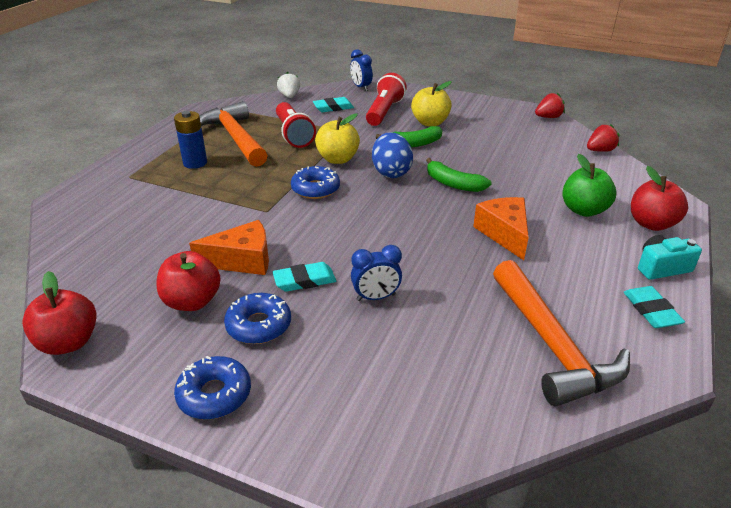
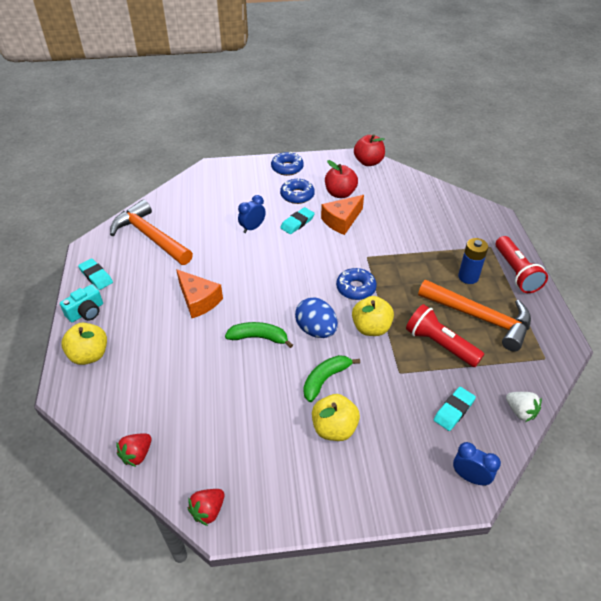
camera: 150 degrees right, 10 degrees up
(384, 112) = (396, 428): red flashlight -> red flashlight (516, 272)
(584, 210) = (144, 349): green apple -> none
(651, 224) = (89, 355): red apple -> yellow apple

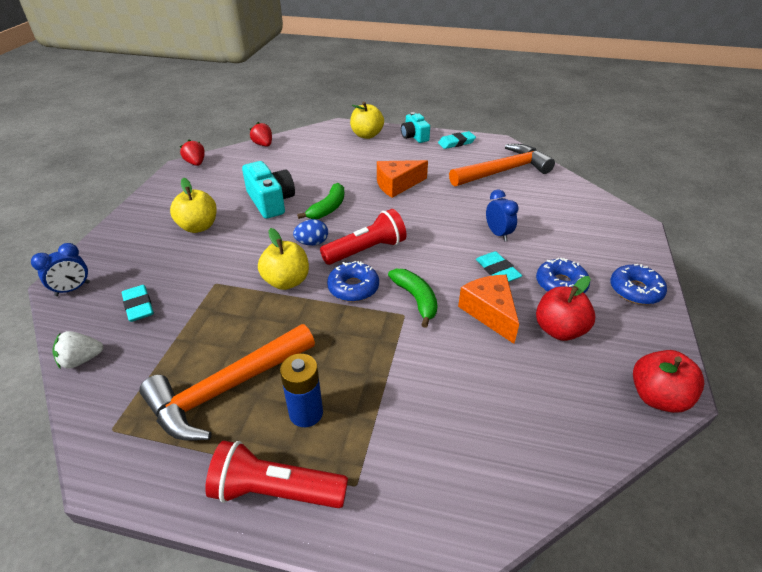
camera: 110 degrees right, 5 degrees down
(265, 387) = (271, 202): none -> turquoise camera
(316, 330) = (312, 243): blue egg -> blue egg, size x0.65
(325, 379) = (250, 234): green banana -> green banana (416, 299)
(440, 344) = (221, 329): red flashlight -> red flashlight (366, 250)

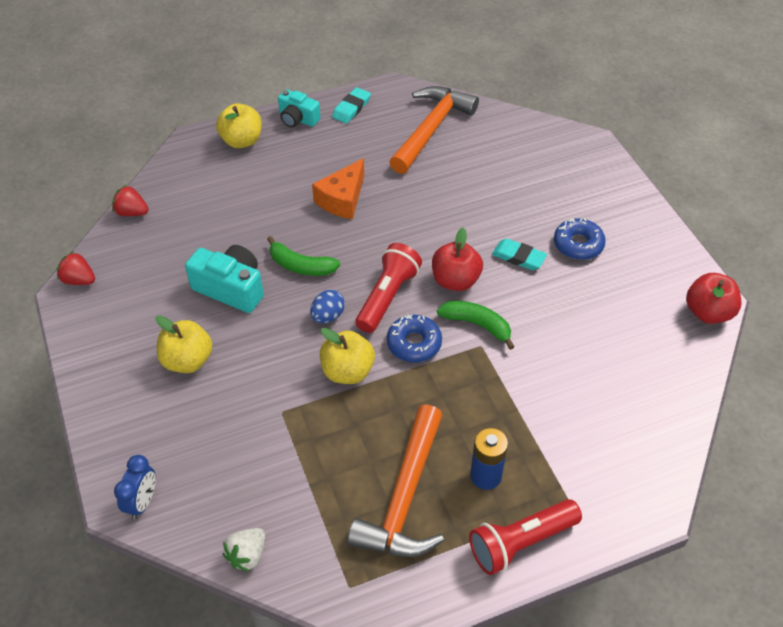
camera: 35 degrees left, 10 degrees up
(138, 306) = (235, 477): turquoise eraser -> none
(328, 208) = (301, 266): green banana -> green banana turned 120 degrees clockwise
(490, 312) = (545, 304): orange cheese -> none
(498, 234) = (487, 214): blue clock -> none
(559, 330) = (607, 291): red apple -> red apple (455, 280)
(635, 290) = (636, 220): blue donut -> none

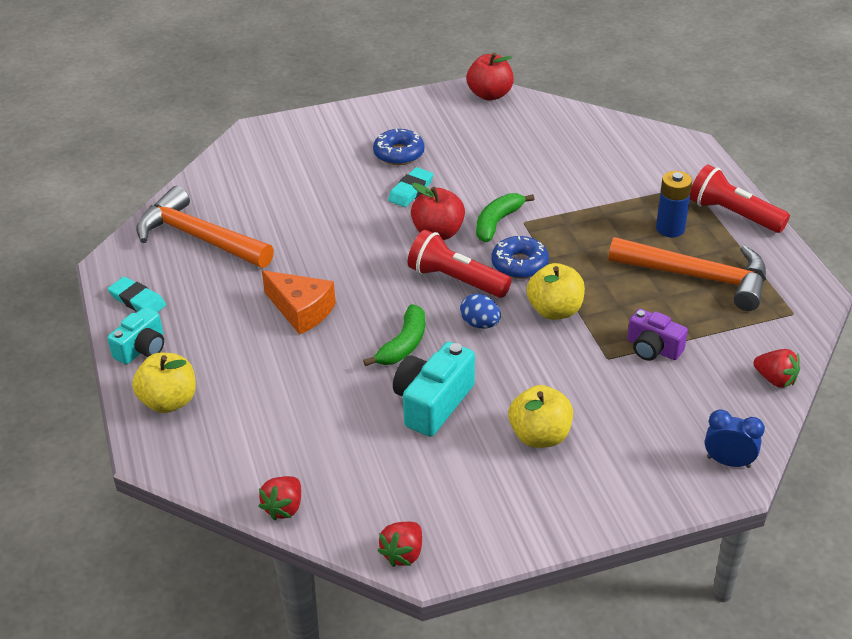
camera: 85 degrees left, 10 degrees down
(247, 555) = (775, 379): white strawberry -> red strawberry
(294, 449) = (653, 348): none -> purple camera
(521, 542) = (733, 214): red flashlight -> red flashlight turned 150 degrees clockwise

